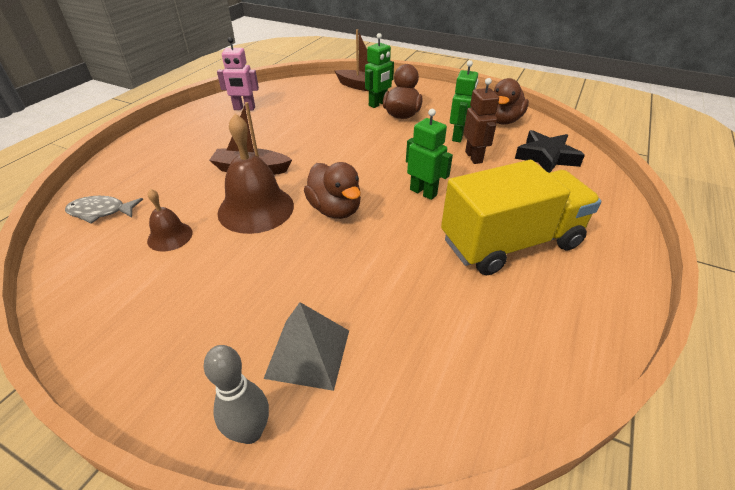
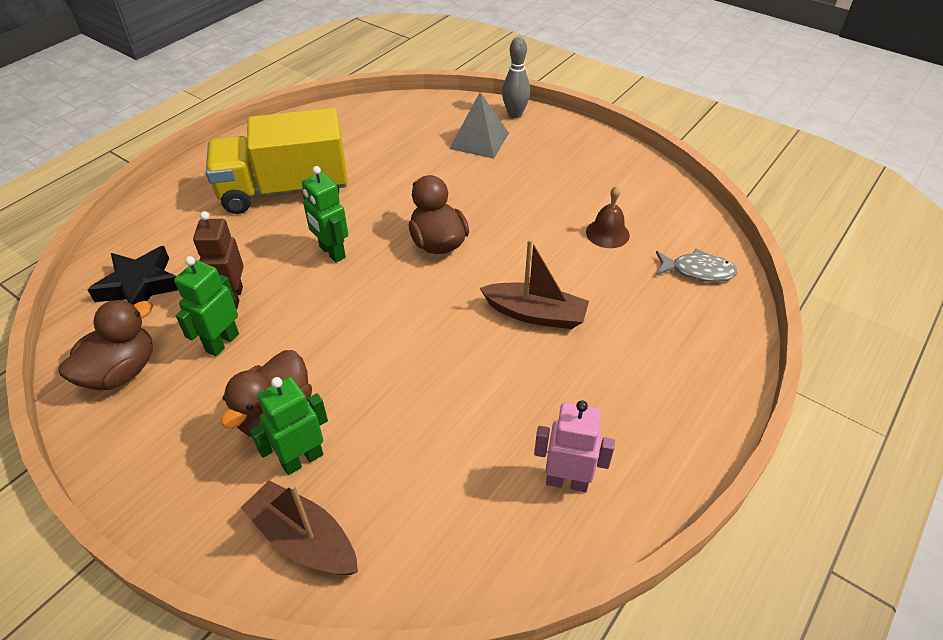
camera: 170 degrees left, 5 degrees up
(256, 208) = (524, 254): brown bell -> none

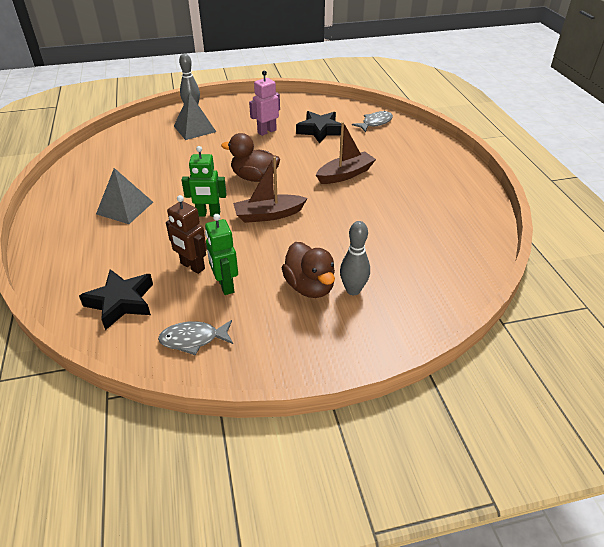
camera: 50 degrees left, 5 degrees down
(121, 372) = (193, 339): brown duck -> grey fish
(285, 191) = (124, 208): yellow truck -> grey pyramid
(302, 459) = (353, 290): green robot -> grey bowling pin
(304, 539) = (407, 311): brown boat -> brown boat (269, 215)
(567, 481) = (453, 215): pink robot -> pink robot (266, 131)
(607, 233) = (320, 130): brown bell -> black star

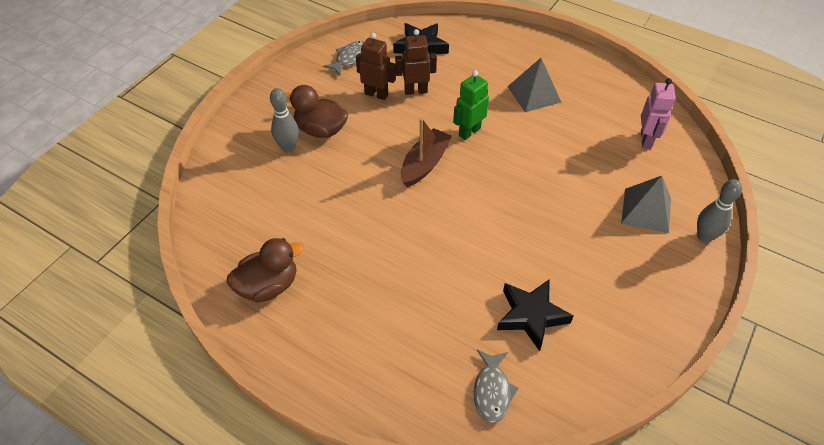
camera: 135 degrees right, 10 degrees up
(225, 285) = (376, 94): green robot -> brown robot
(254, 177) = (492, 192): brown duck -> brown duck (268, 286)
(266, 131) = (579, 265): pink robot -> pink robot (646, 139)
(345, 174) = (420, 261): brown boat -> none

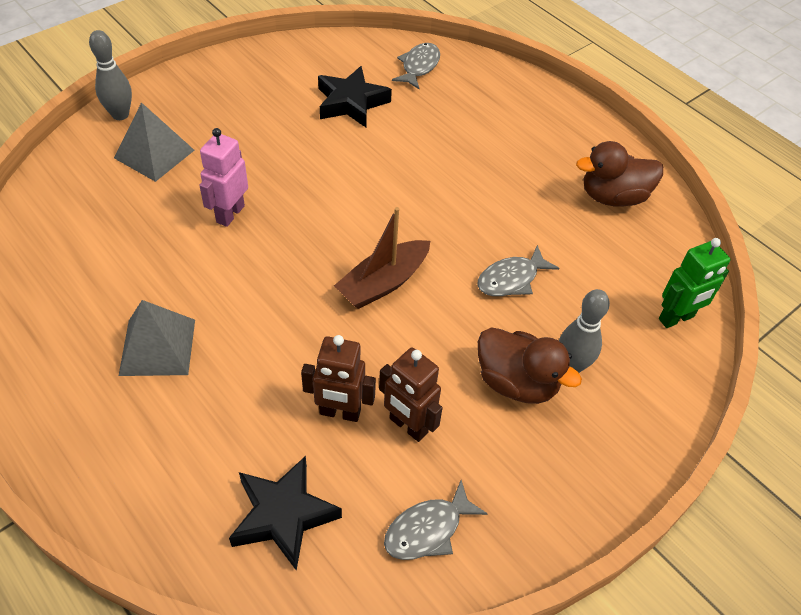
camera: 165 degrees left, 0 degrees up
(339, 191) = (511, 279): none -> grey fish
(469, 132) = (296, 312): green robot -> green robot (676, 318)
(646, 139) = (68, 230): pink robot -> pink robot (230, 214)

